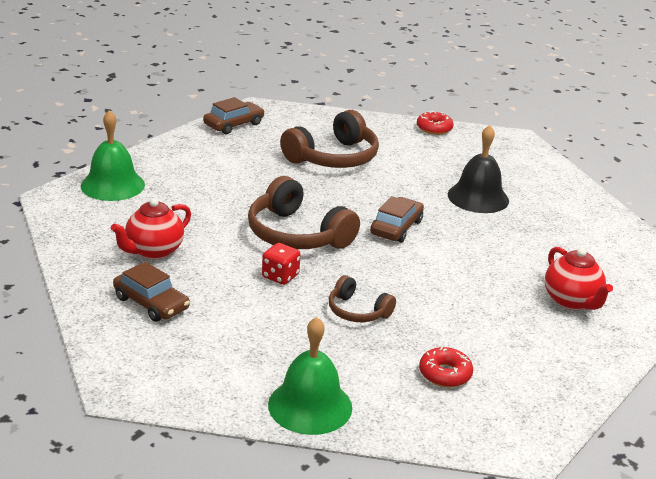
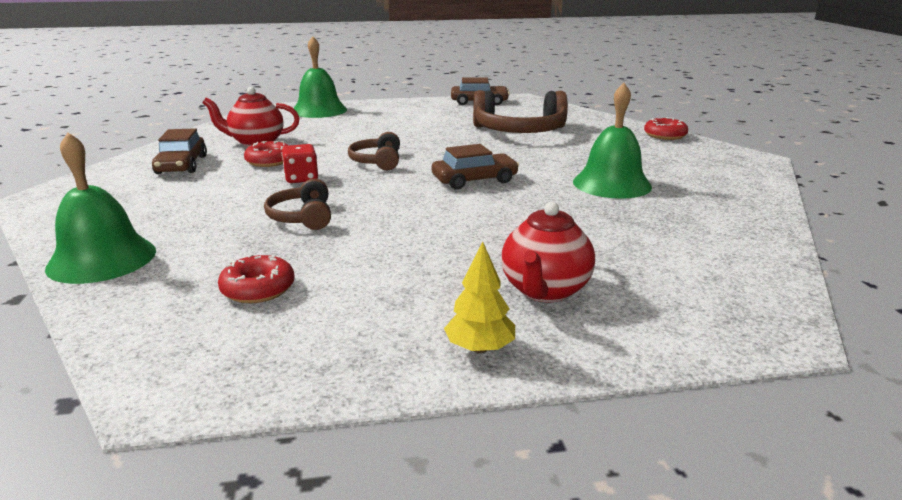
camera: 45 degrees right, 5 degrees down
(215, 268) = (269, 161): none -> red donut
(297, 234) = (377, 161): brown headphones -> brown headphones, size x0.55
(478, 197) = (612, 184): black bell -> green bell
(599, 349) = (480, 348): none -> yellow tree

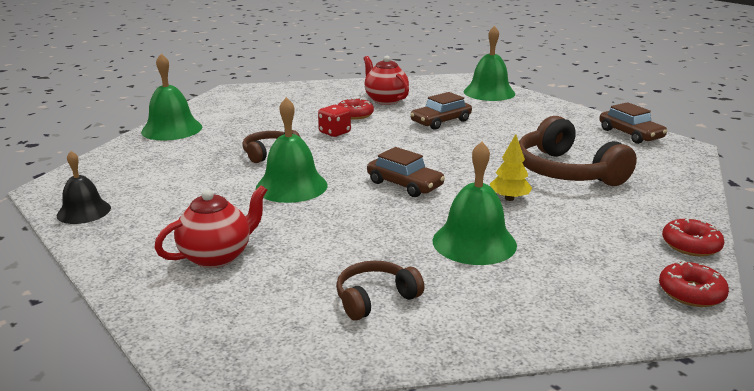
camera: 60 degrees right, 0 degrees up
(181, 165) = (318, 98): brown car -> brown car (441, 121)
(258, 289) = (162, 173): red donut -> red donut (691, 293)
(307, 367) = (84, 211): none -> black bell
(377, 161) = (400, 143): brown headphones -> brown headphones (375, 298)
(412, 224) = (291, 186): none -> green bell
(480, 348) = (125, 252): yellow tree -> yellow tree (509, 198)
(545, 291) = (217, 256): red teapot -> red teapot turned 150 degrees clockwise

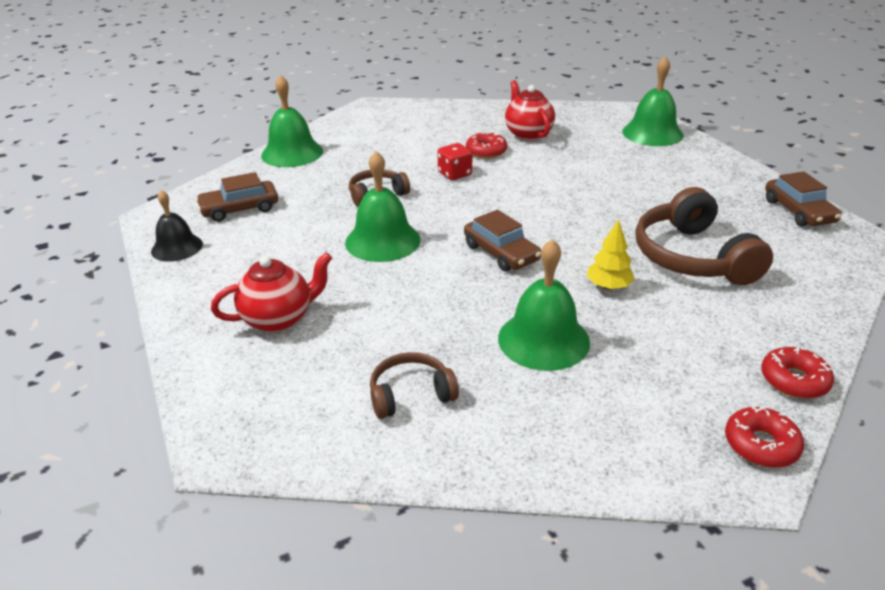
camera: 15 degrees right, 10 degrees up
(441, 121) = (577, 170): brown car -> brown car (240, 209)

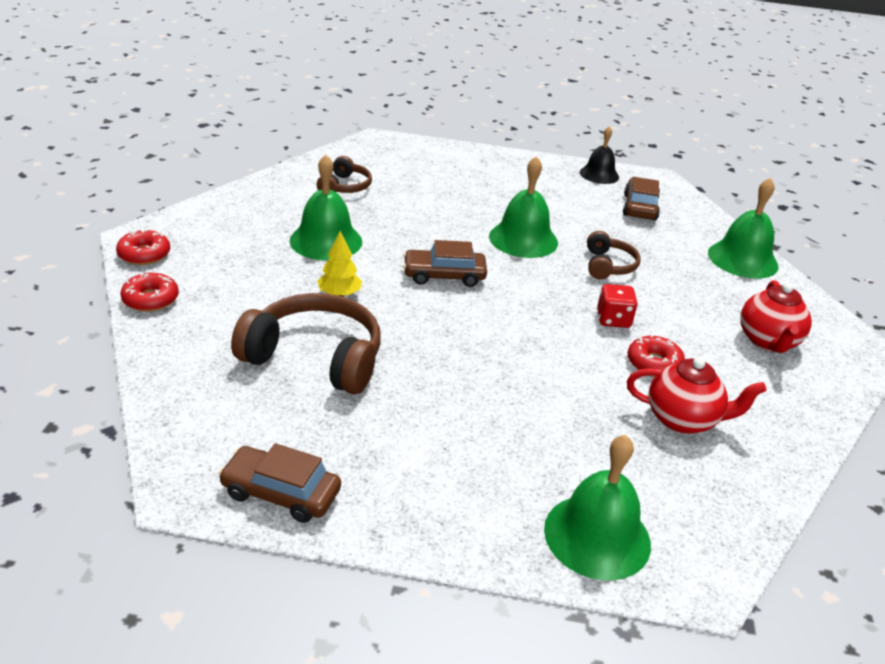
camera: 120 degrees right, 0 degrees up
(279, 319) = (468, 178): red teapot -> red teapot (768, 342)

